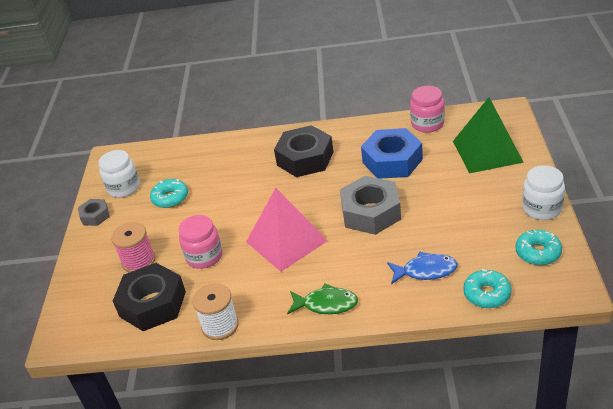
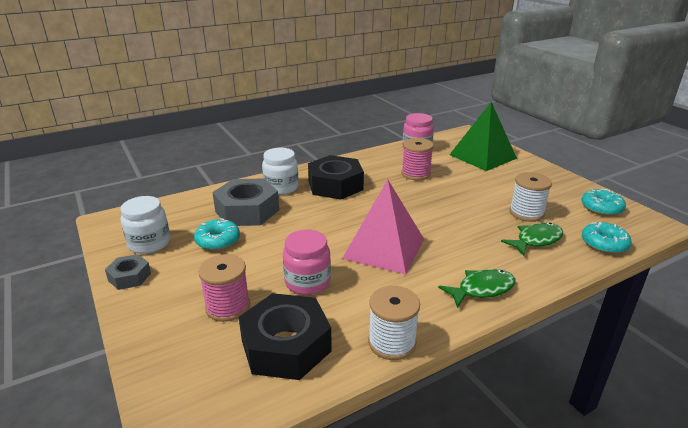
camera: 35 degrees left, 10 degrees down
(371, 212) = (439, 210): grey nut -> grey nut (247, 211)
(392, 161) = (415, 174): blue nut -> pink spool
(425, 271) = (536, 240): blue fish -> green fish
(451, 238) = (526, 213): none -> white spool
(542, 208) = (566, 181): white jar -> white jar (281, 188)

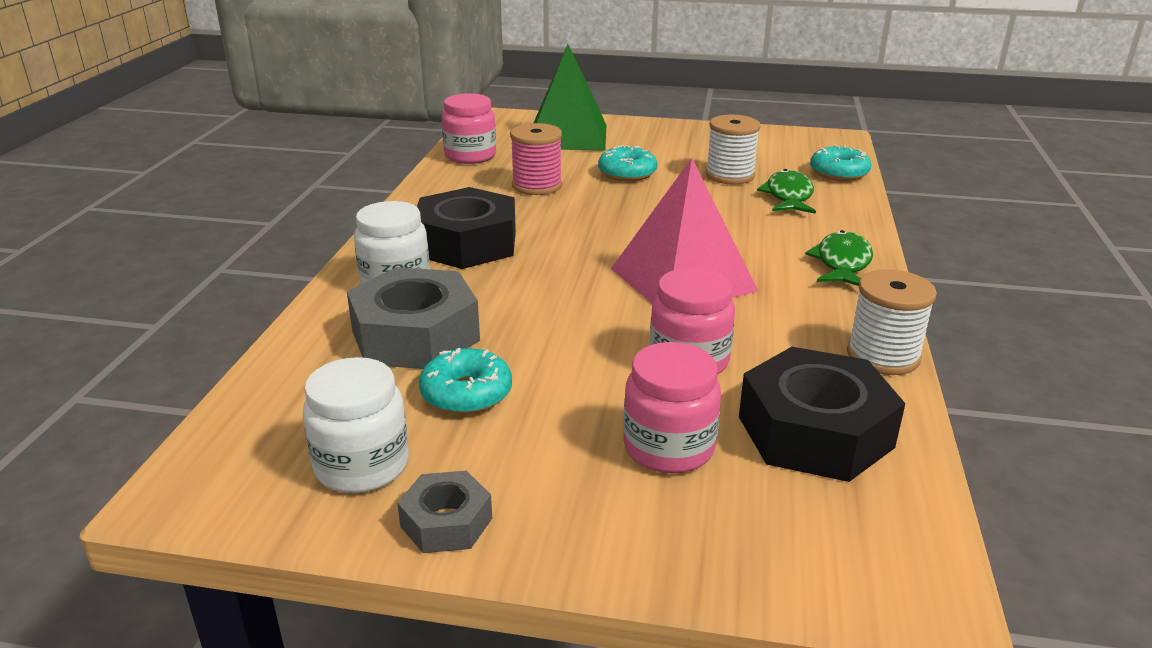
camera: 50 degrees left, 0 degrees up
(228, 307) = (668, 448): pink spool -> pink jar
(601, 208) = (775, 142): turquoise donut -> turquoise donut (627, 173)

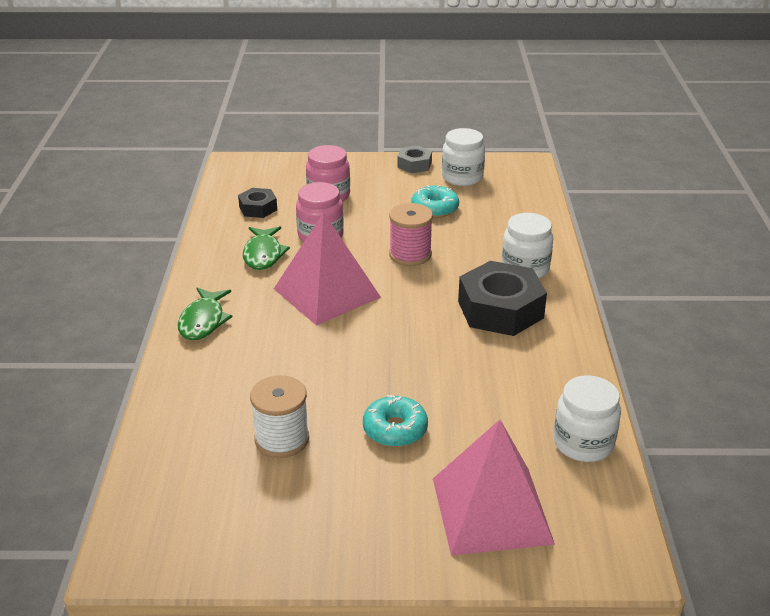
camera: 170 degrees right, 5 degrees up
(415, 335) = (483, 235): grey nut -> none
(470, 156) = (583, 443): pink jar -> white jar
(537, 186) = (481, 394): pink spool -> pink spool (410, 254)
(567, 136) = (491, 510): green pyramid -> pink pyramid
(788, 196) = (225, 407): green fish -> green fish (263, 254)
(814, 432) = (258, 208): black nut -> black nut, size x0.52
(839, 173) = (156, 461): turquoise donut -> none
(883, 356) = (206, 249): white spool -> none

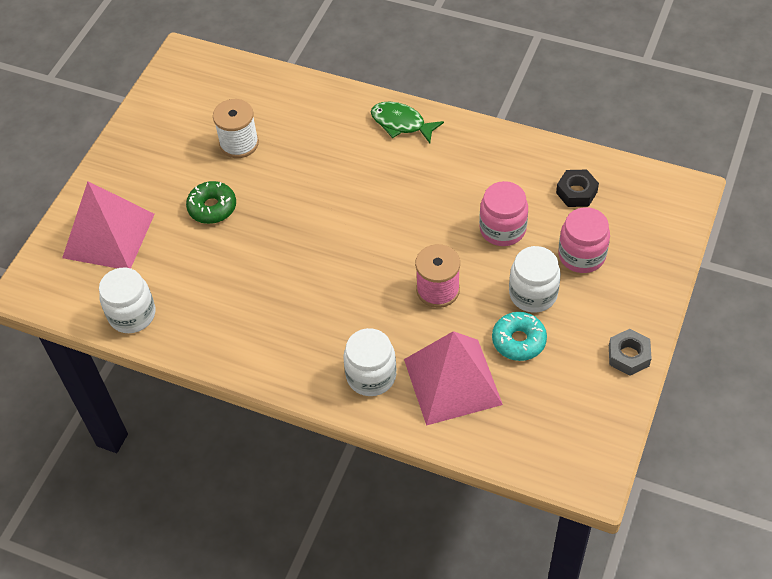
camera: 115 degrees right, 20 degrees up
(263, 254) = (487, 180): green fish -> none
(326, 293) = (404, 210): pink pyramid -> pink pyramid (452, 381)
(395, 429) = (212, 207): turquoise donut -> green donut
(462, 177) = (580, 393): white jar -> white jar (533, 294)
(500, 309) = (317, 328): black nut -> none

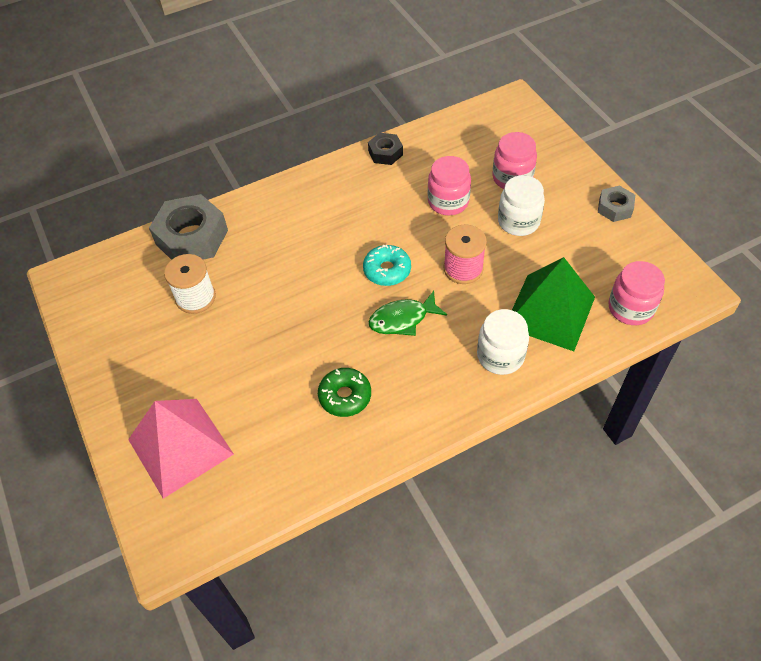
camera: 50 degrees left, 0 degrees up
(132, 314) = (281, 481): white jar -> none
(212, 207) = (237, 355): green donut -> green donut (345, 396)
(292, 96) = (192, 237): none -> grey nut
(401, 123) = (295, 194): green fish -> green fish (402, 319)
(452, 381) = (549, 311): pink pyramid -> green pyramid
(516, 439) = (630, 308): none -> pink jar
(518, 341) = (550, 254): turquoise donut -> turquoise donut (387, 270)
(576, 192) = (458, 147): black nut -> black nut (385, 153)

